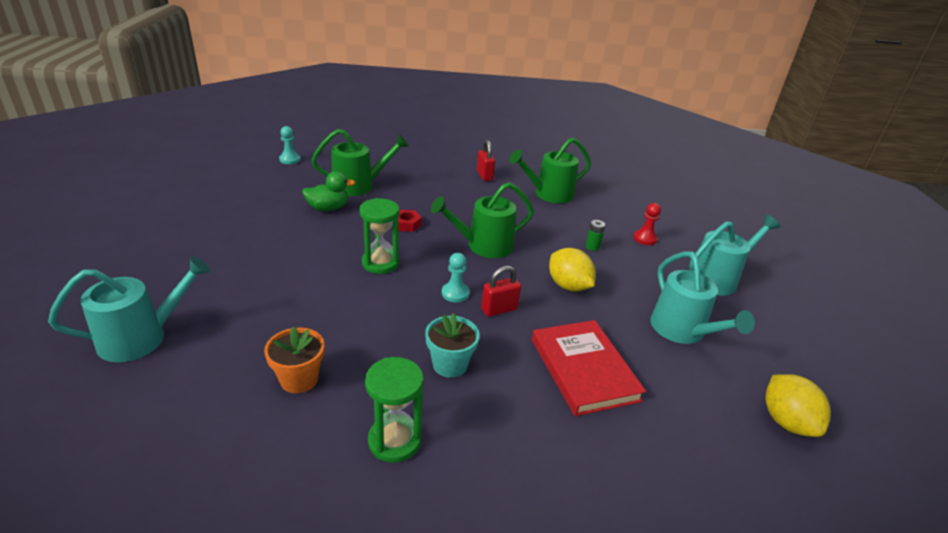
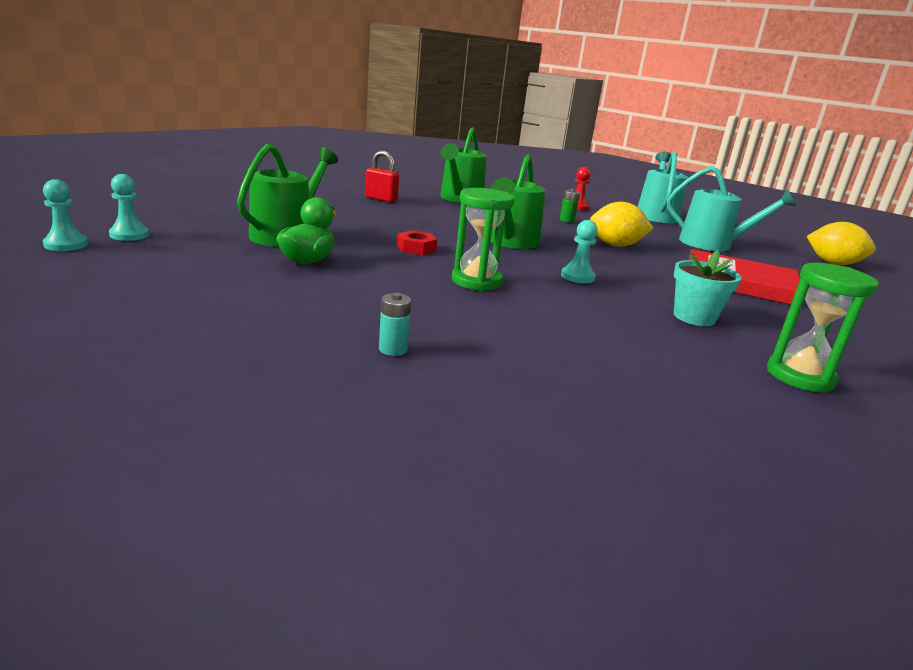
camera: 50 degrees left, 10 degrees down
(141, 337) = (448, 461): turquoise watering can -> none
(242, 278) = (393, 349): none -> turquoise battery
(256, 157) = (66, 245): none -> turquoise pawn
(299, 379) = (661, 386): orange flower pot -> none
(499, 309) = (624, 274): red padlock -> none

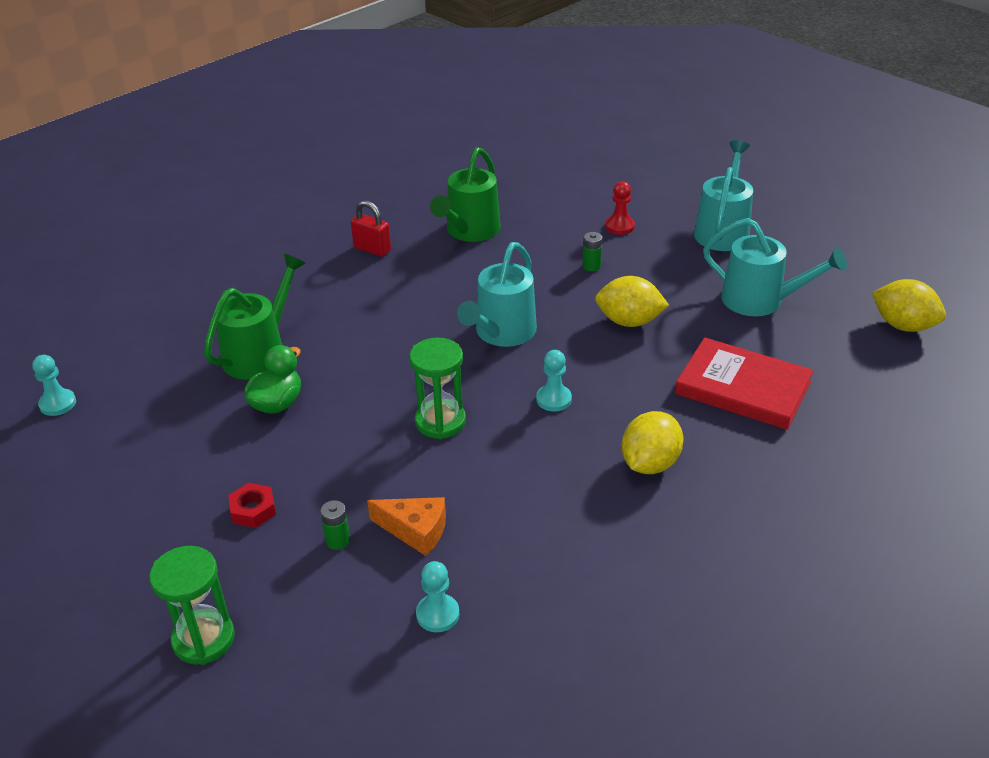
camera: 10 degrees right, 15 degrees up
(129, 235) = (110, 377): turquoise pawn -> turquoise pawn (437, 614)
(393, 349) = (338, 541): turquoise battery -> green battery
(416, 248) = (392, 362): red nut -> red nut (253, 510)
(480, 346) = (415, 531): none -> orange cheese
(510, 242) = (502, 333): green watering can -> turquoise watering can
(694, 317) = (650, 463): turquoise flower pot -> yellow lemon
(800, 376) = (706, 552): green hourglass -> green hourglass (203, 639)

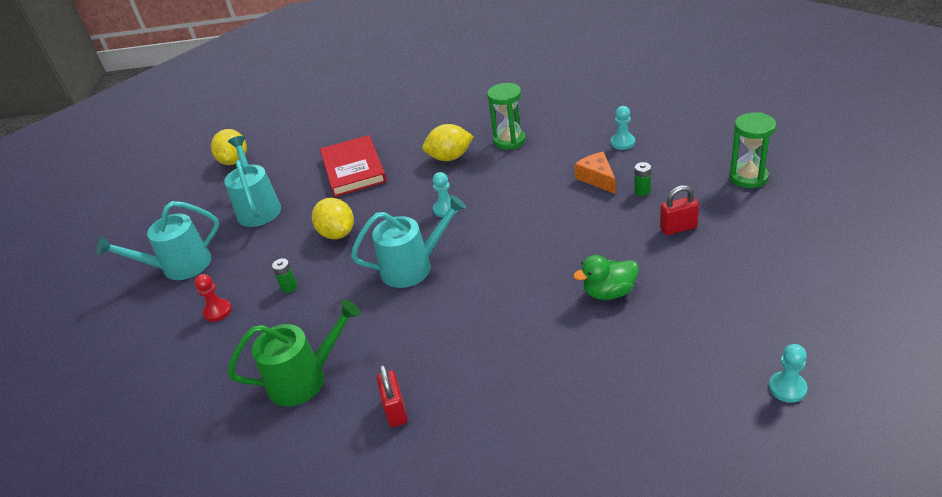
camera: 130 degrees left, 0 degrees up
(253, 510) = (678, 228): red nut -> red padlock
(259, 354) = (587, 345): green watering can -> none
(440, 421) = (521, 227): green hourglass -> green hourglass (509, 140)

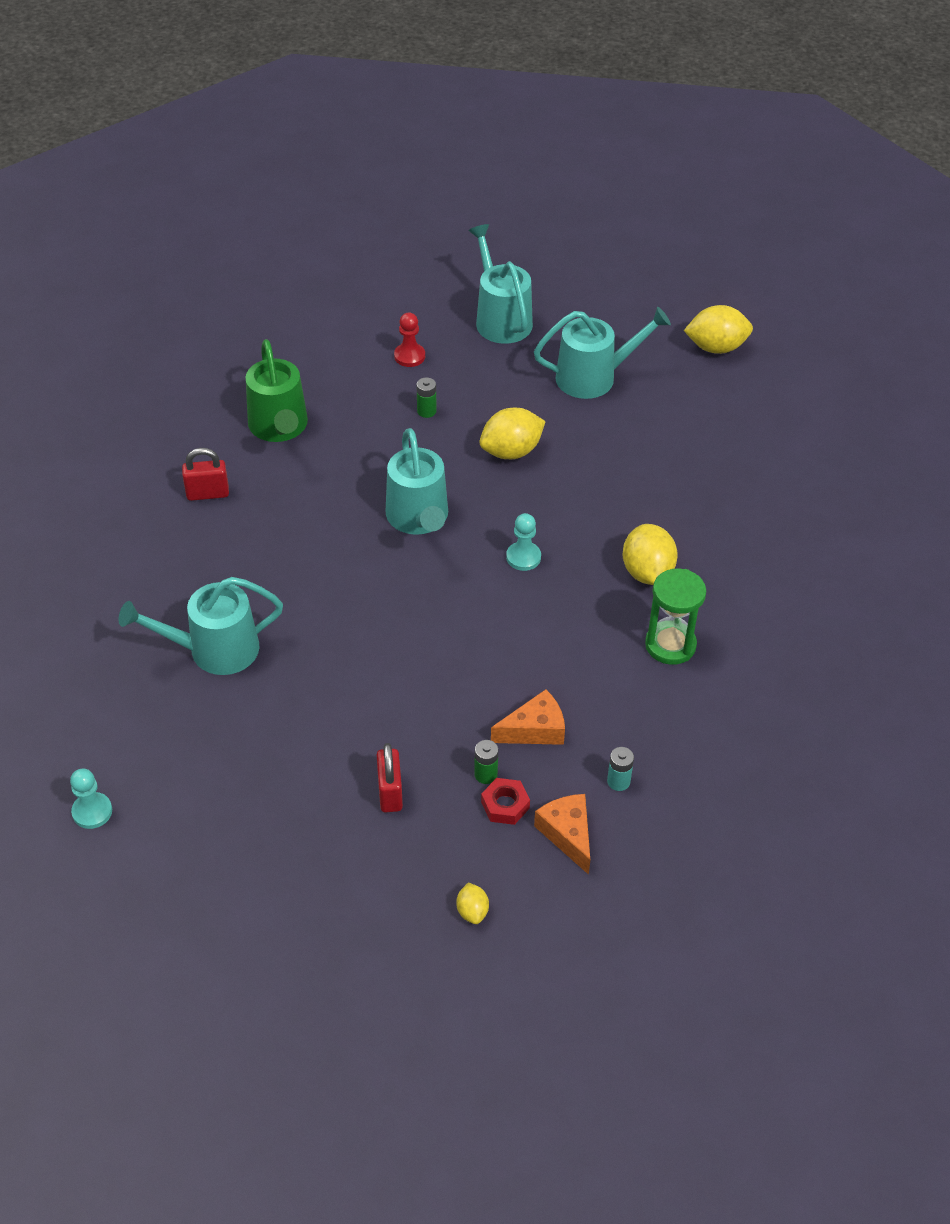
camera: 90 degrees right, 10 degrees up
(353, 169) = (653, 468): red book -> none
(584, 354) = (214, 650): none -> turquoise watering can
(609, 292) = (299, 692): green duck -> none
(622, 142) = (618, 781): turquoise pawn -> turquoise battery
(662, 179) = (505, 805): none -> red nut
(671, 153) = (567, 834): none -> orange cheese
(748, 177) = (472, 911): green hourglass -> yellow lemon

